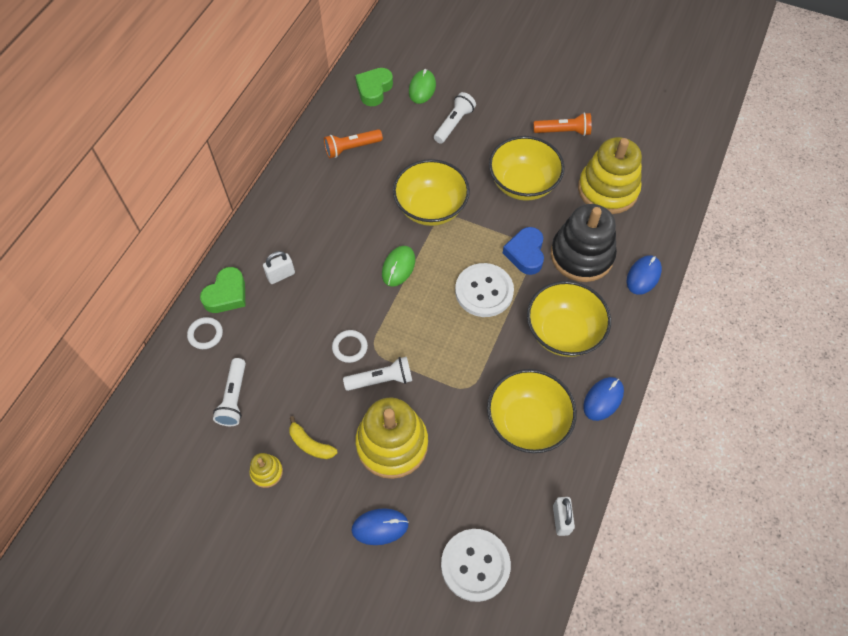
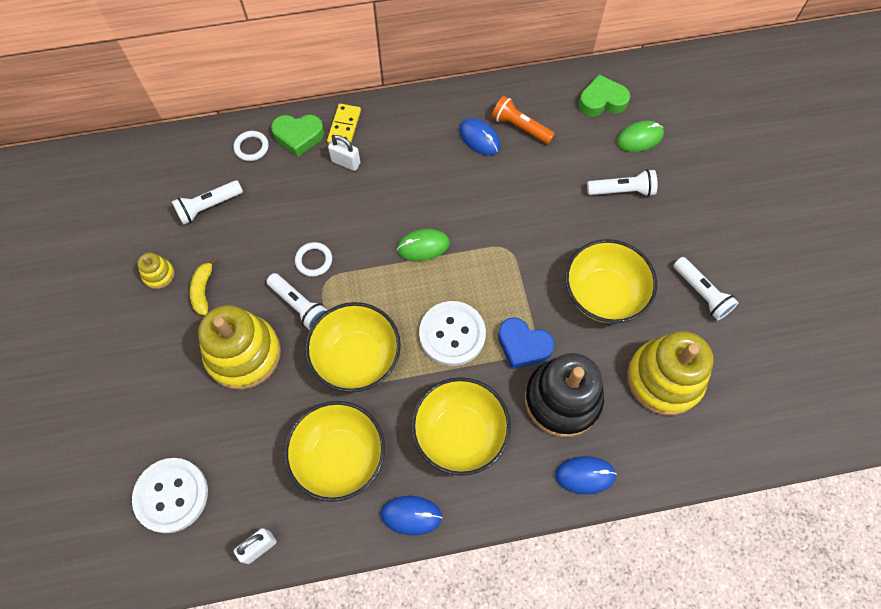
camera: 55 degrees right, 5 degrees up
(247, 258) = (344, 127): none -> yellow domino
(380, 527) = (161, 393): blue mouse -> blue mouse (479, 138)
(431, 208) = (508, 232): yellow bowl -> yellow bowl (356, 358)
(525, 253) = (523, 346): blue heart -> blue heart turned 120 degrees counterclockwise
(563, 131) = (701, 293): orange flashlight -> white flashlight

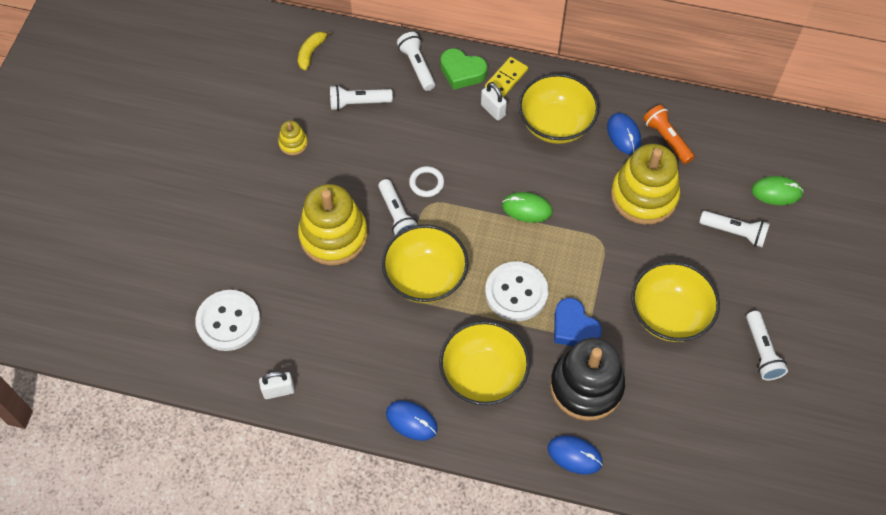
camera: 25 degrees right, 5 degrees down
(203, 290) = (323, 171): yellow banana -> yellow banana (311, 52)
(251, 147) = (417, 66): white ring -> white flashlight
(339, 457) = (374, 350): yellow bowl -> yellow bowl (555, 124)
(602, 101) = (757, 145): green heart -> none
(664, 379) = (687, 408): yellow stacking toy -> yellow stacking toy (644, 196)

